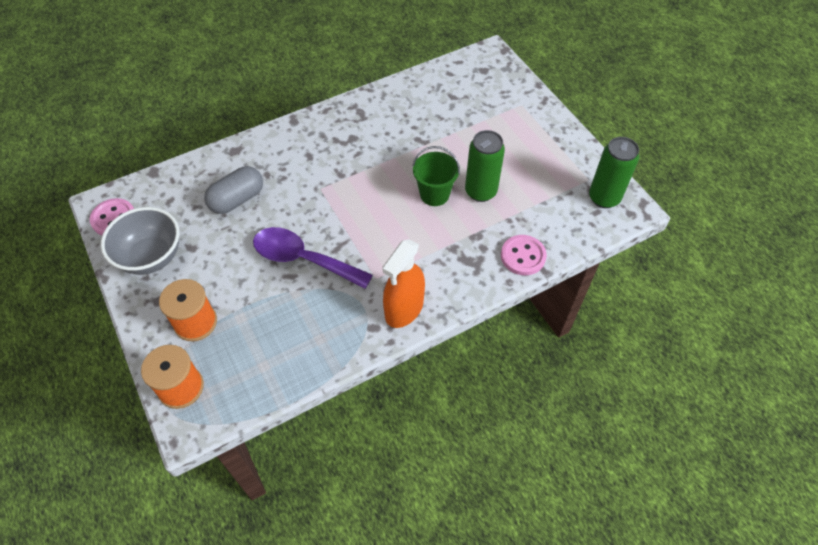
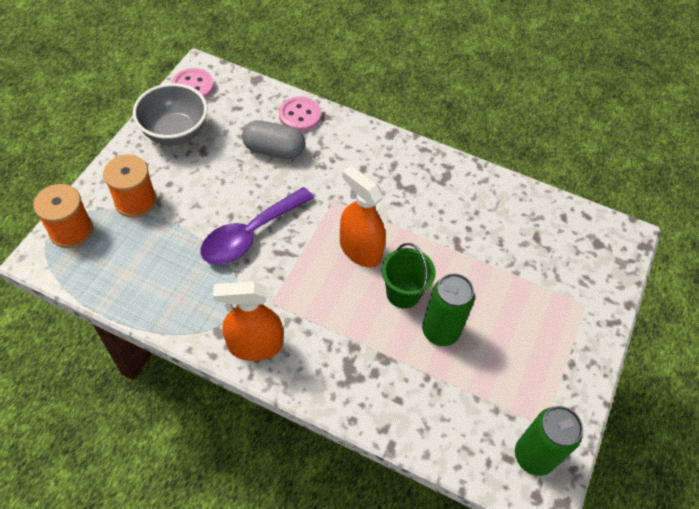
camera: 50 degrees right, 0 degrees up
(303, 259) = (250, 234): purple spoon -> purple spoon turned 120 degrees counterclockwise
(378, 198) = (360, 250): none -> orange spray bottle
(523, 256) = (392, 416): pink button -> pink button (300, 115)

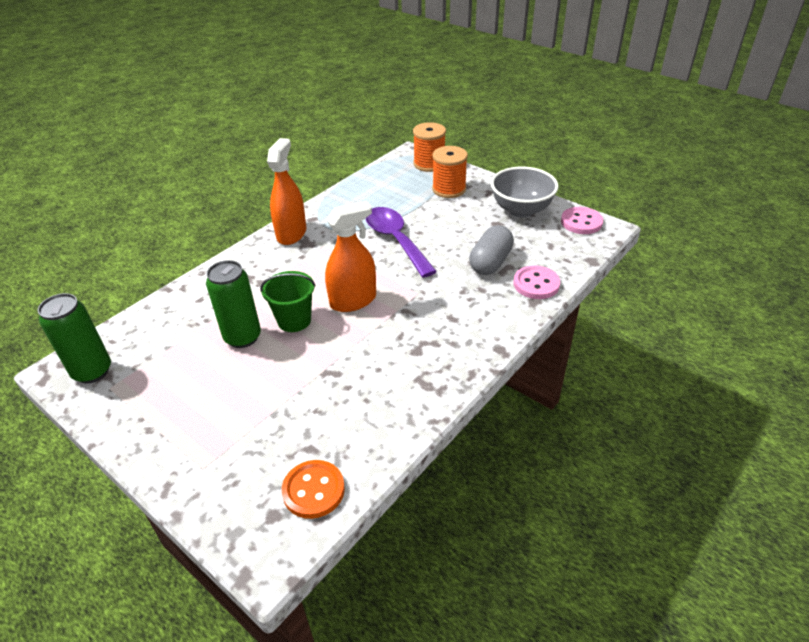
camera: 110 degrees right, 15 degrees down
(568, 225) = (313, 490): none -> orange button

